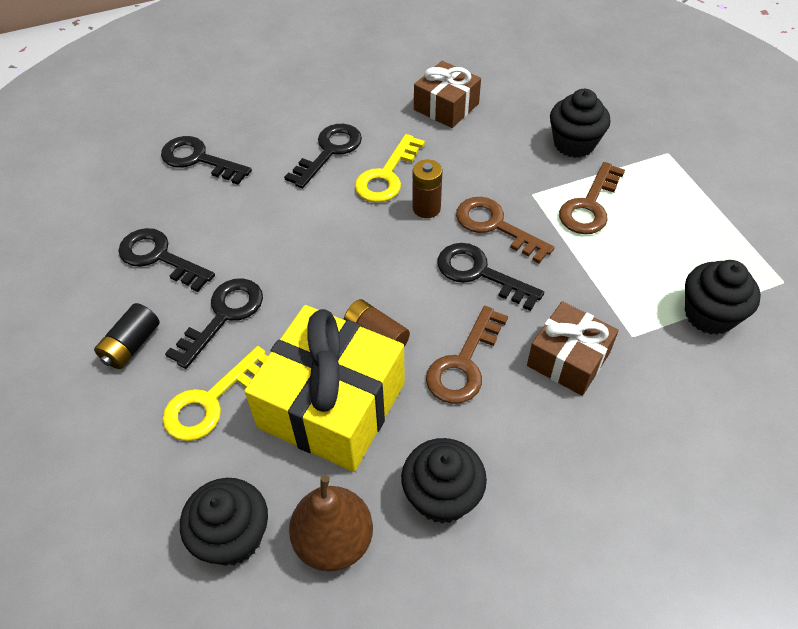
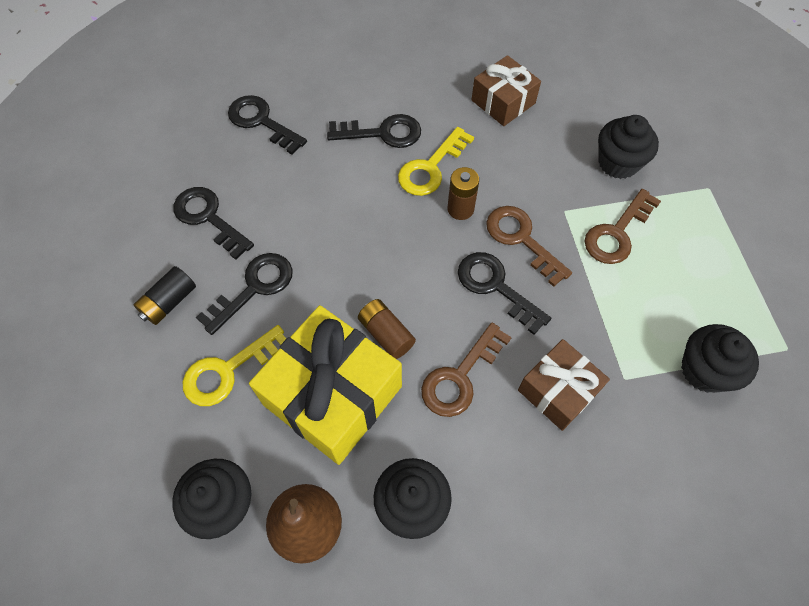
camera: 10 degrees right, 10 degrees up
(329, 152) = (382, 133): black key -> black key turned 45 degrees clockwise

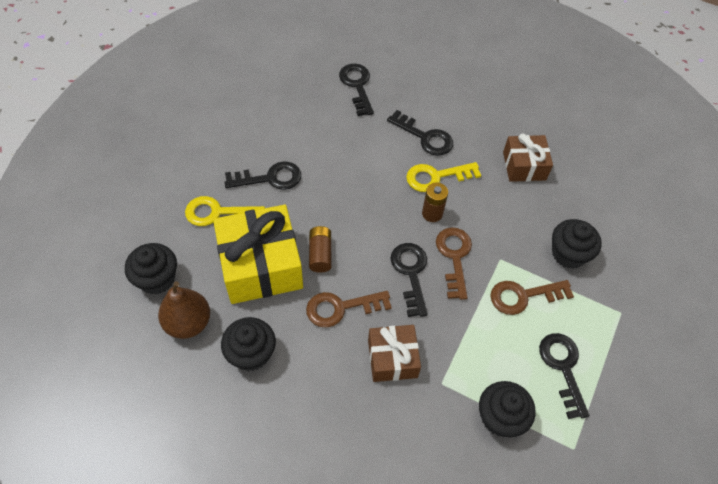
camera: 35 degrees right, 5 degrees down
(169, 302) = (219, 155): black battery -> none
(209, 218) = (279, 123): black key -> black key (563, 368)

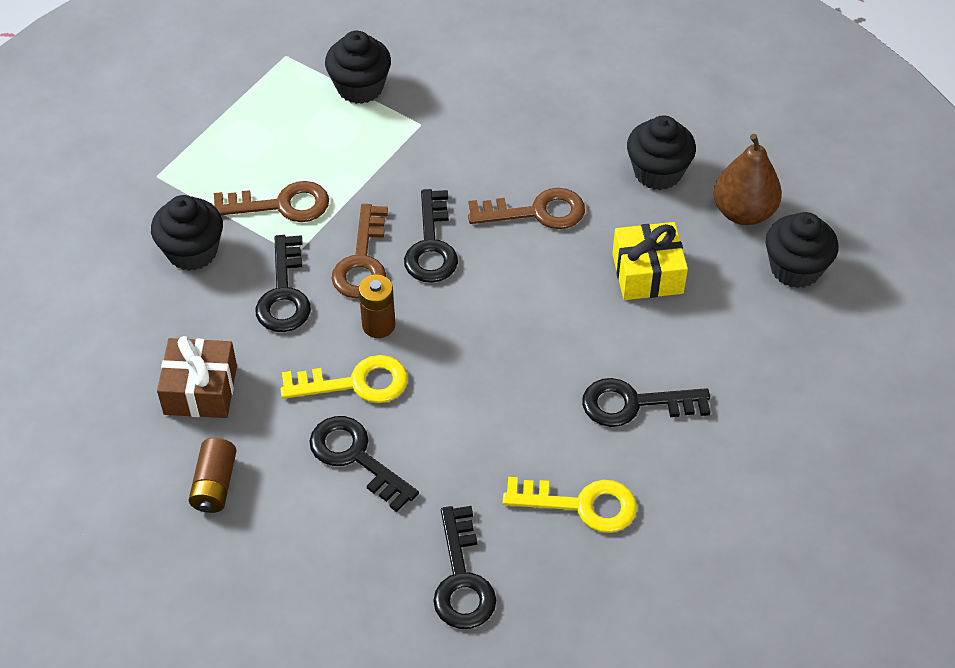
camera: 170 degrees left, 5 degrees down
(218, 213) = (716, 354): yellow key -> yellow key (581, 505)
(261, 265) = (647, 273): yellow gift -> yellow gift, size x0.58
(320, 254) = (559, 281): brown battery -> brown battery (215, 484)
(392, 358) = (477, 152): brown gift -> none
(563, 368) = (263, 125): black key -> black key (284, 293)

